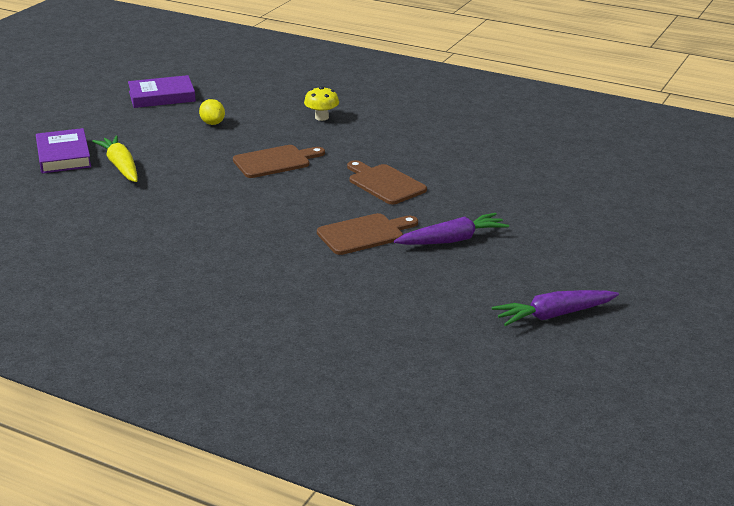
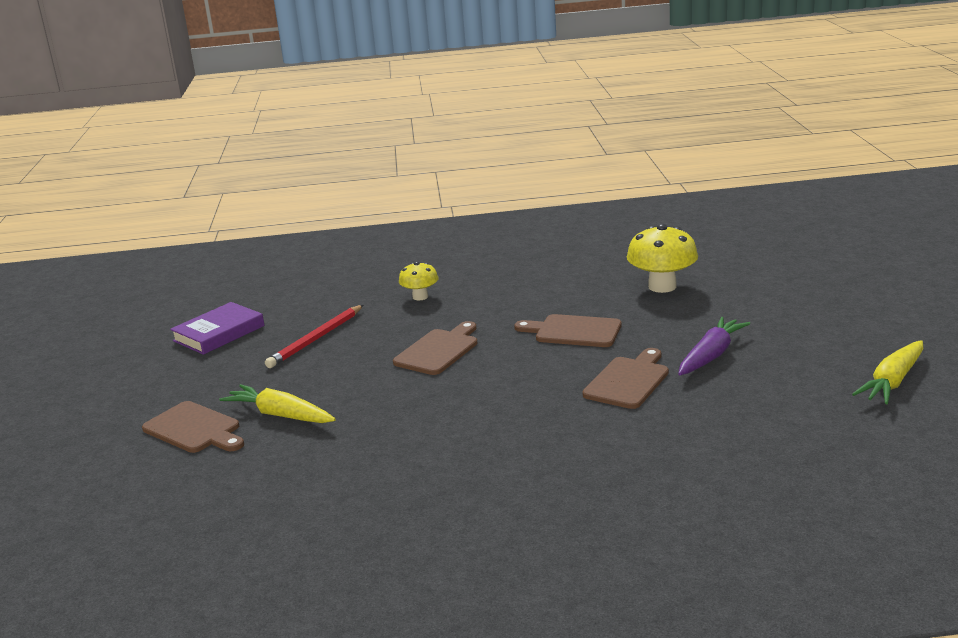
camera: 30 degrees left, 5 degrees down
(63, 156) = (194, 429): purple book -> brown cutting board
(212, 123) = (316, 339): yellow lemon -> red pencil
(504, 174) = (662, 286): none -> yellow mushroom
(553, 315) = (892, 382): purple carrot -> yellow carrot

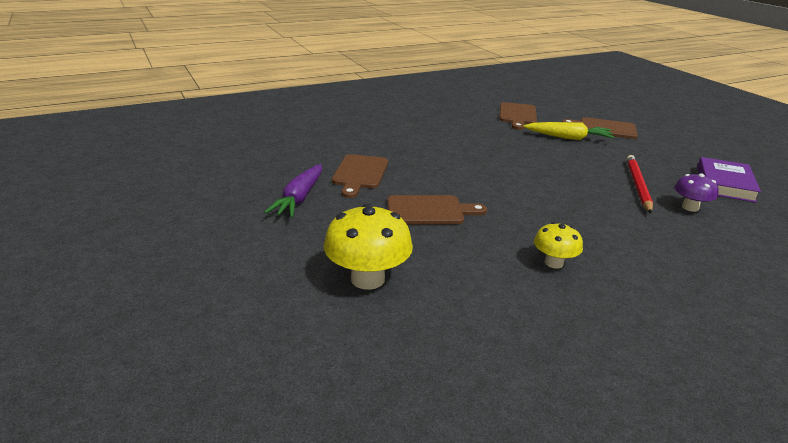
camera: 155 degrees right, 5 degrees up
(307, 314) = (690, 207): none -> purple mushroom
(420, 297) = (619, 237): yellow mushroom -> yellow mushroom (554, 263)
(439, 350) = (525, 184): brown cutting board -> brown cutting board (517, 115)
(892, 382) = (154, 189): yellow carrot -> none

